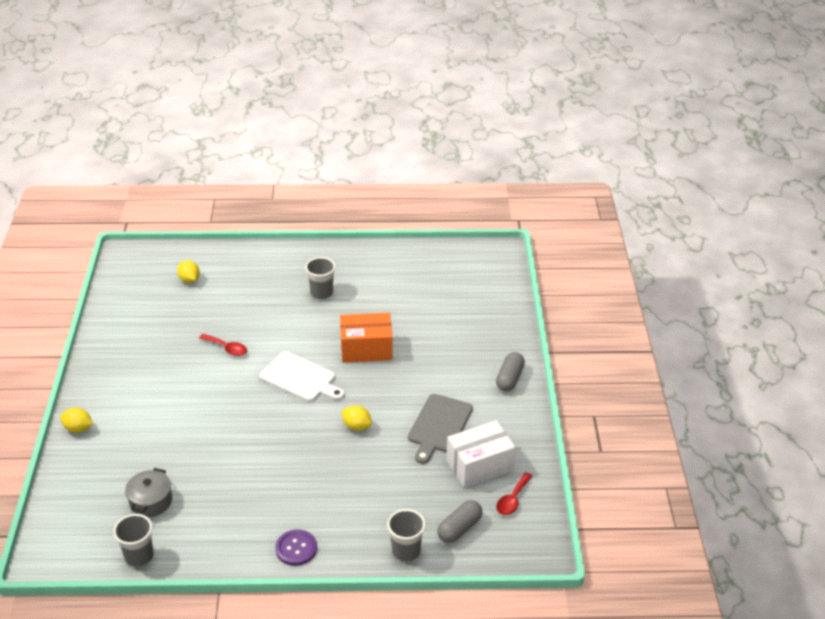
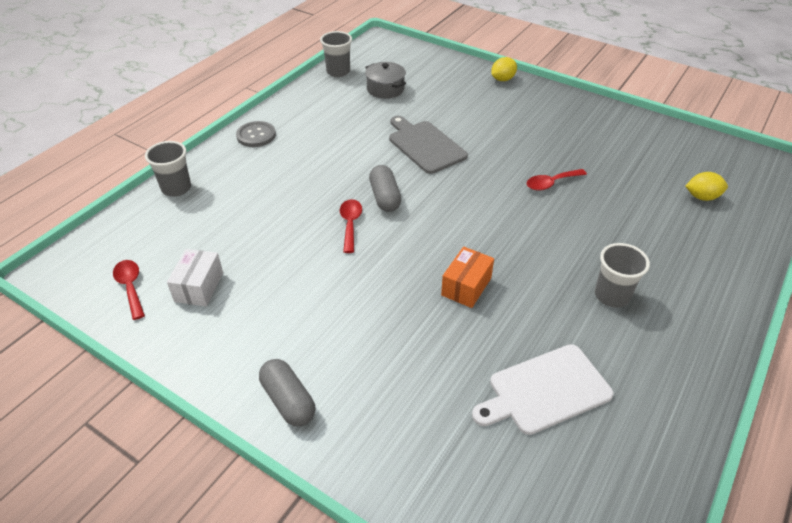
camera: 125 degrees right, 5 degrees up
(296, 548) = (256, 135): purple button -> grey button
(300, 378) = (459, 215): white cutting board -> white cutting board (545, 390)
(357, 426) = (350, 224): yellow lemon -> red spoon
(366, 349) = (466, 286): orange box -> orange box, size x0.65
(439, 426) = (285, 285): grey cutting board -> grey cutting board (425, 145)
(459, 528) = (152, 231): grey capsule -> grey capsule (385, 197)
(479, 465) = (199, 287): white box -> white box, size x0.65

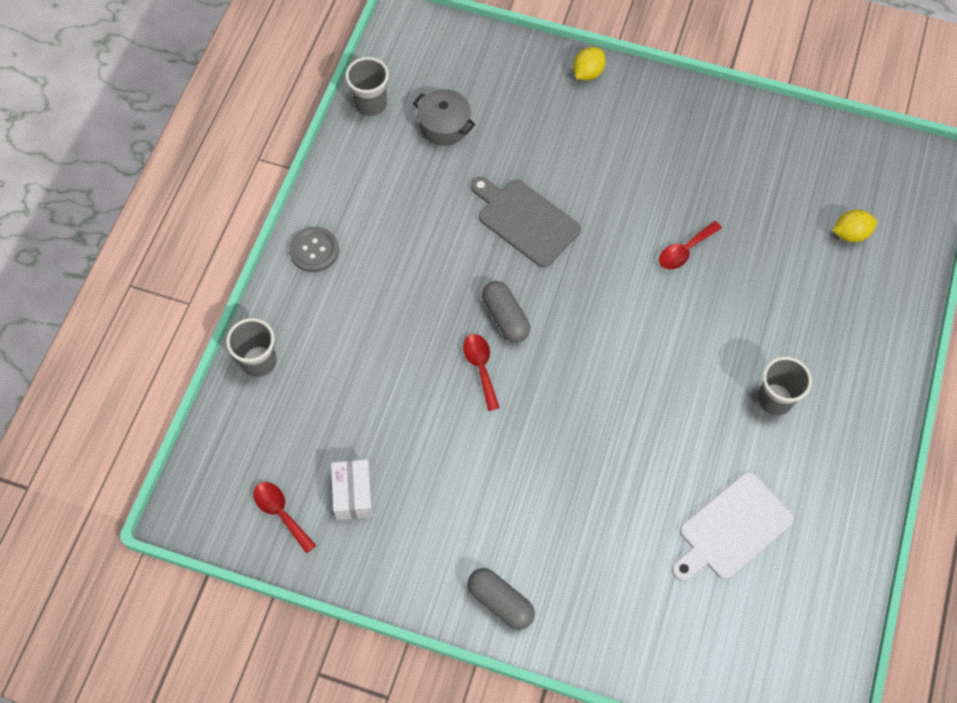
camera: 15 degrees left, 20 degrees up
(466, 286) = (629, 424): orange box -> none

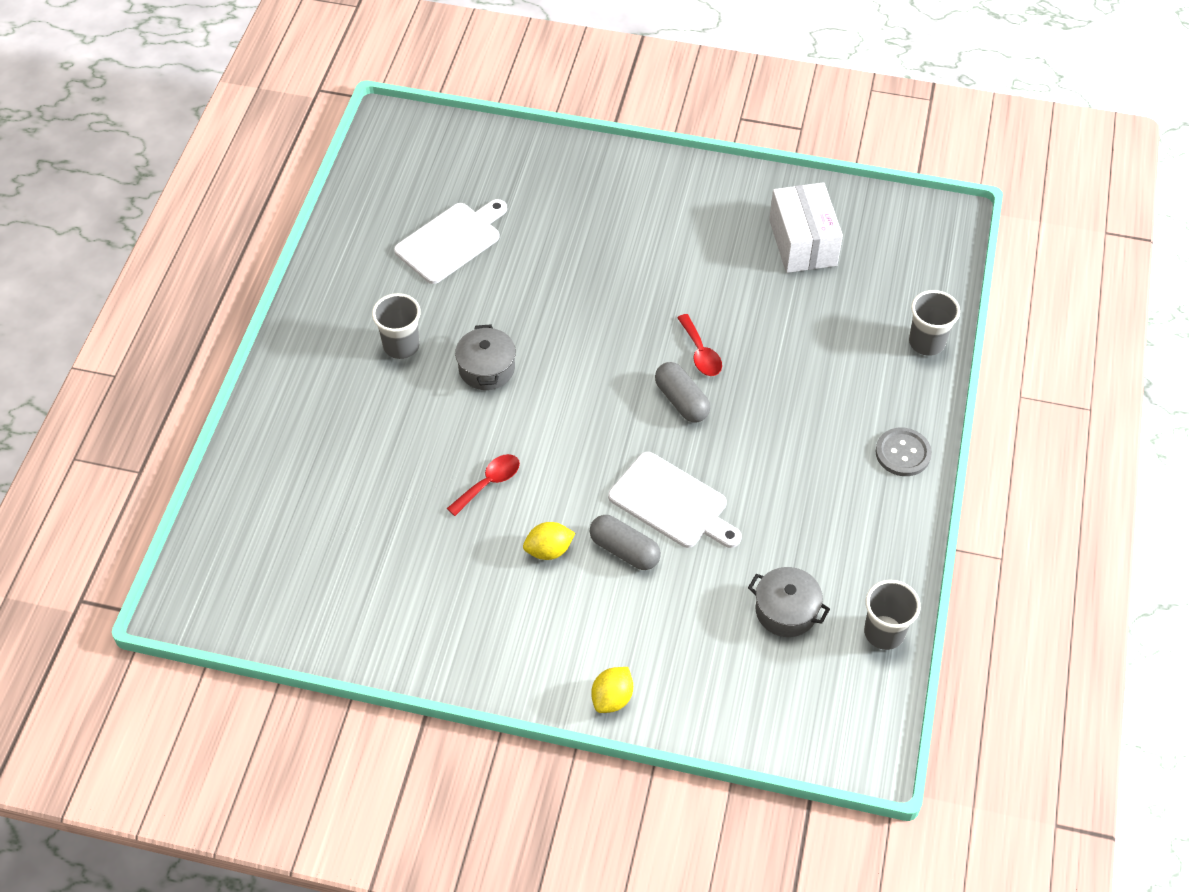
camera: 175 degrees right, 10 degrees down
(281, 513) = (865, 225): red spoon -> none
(353, 494) = (802, 242): white box -> white box, size x1.54
(500, 602) = (656, 177): grey capsule -> grey capsule (624, 550)
(525, 221) = (672, 503): grey cutting board -> white cutting board
(689, 367) = (486, 368): none -> grey pot
(850, 234) = (298, 515): yellow lemon -> yellow lemon (549, 550)

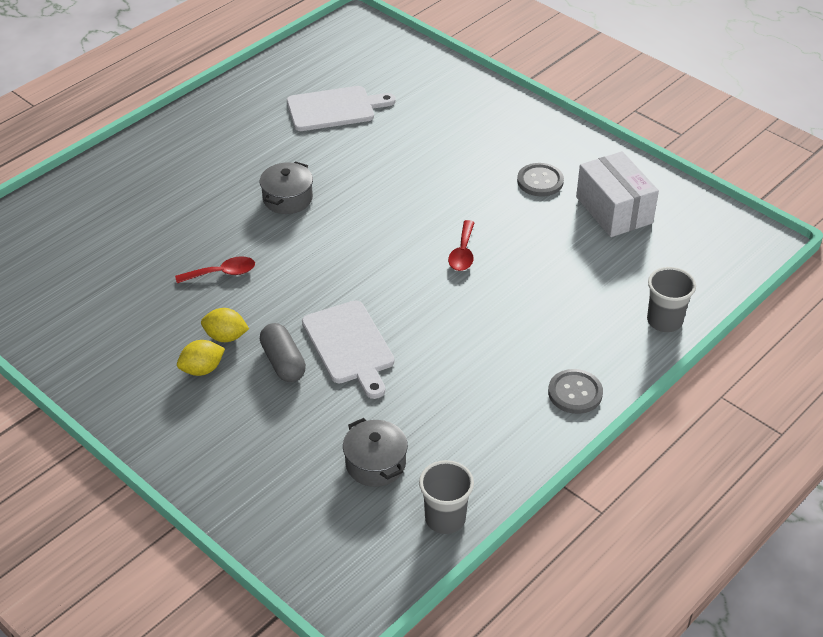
camera: 30 degrees right, 10 degrees down
(401, 346) = (239, 160): grey cup -> none
(612, 698) = (182, 460): yellow lemon -> yellow lemon (202, 369)
(681, 401) = (418, 279): grey capsule -> none
(713, 240) = (540, 181): none -> grey button
(802, 242) = (614, 210): white box -> white box turned 45 degrees counterclockwise

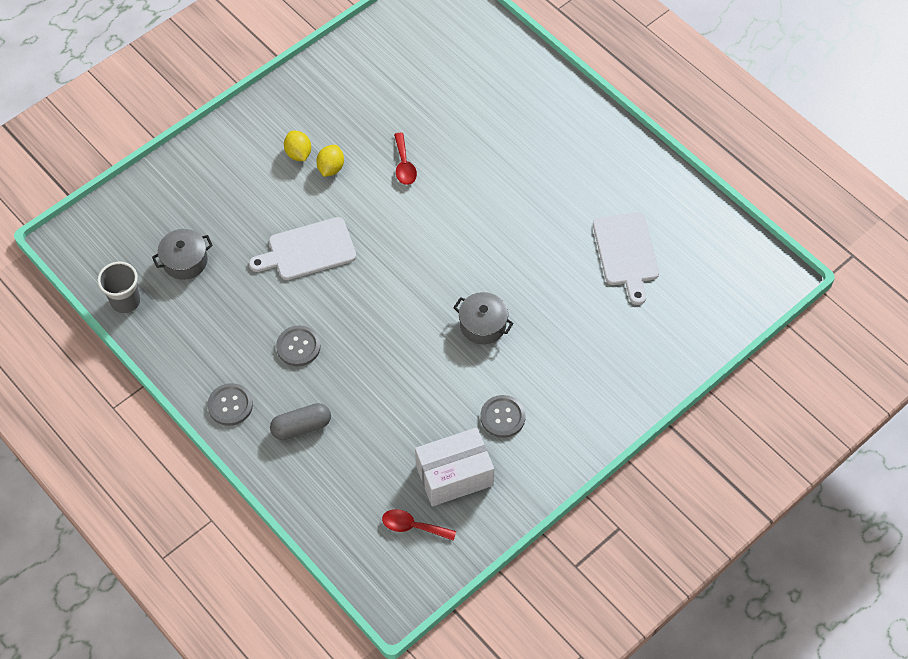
camera: 95 degrees right, 15 degrees up
(283, 362) = (297, 205): grey capsule -> grey capsule (301, 427)
(287, 198) = (495, 212): grey pot -> grey pot (483, 325)
(462, 253) = (408, 341): red spoon -> red spoon (413, 526)
(485, 341) = (298, 347): none -> grey button
(664, 321) = (301, 490): grey cup -> none

